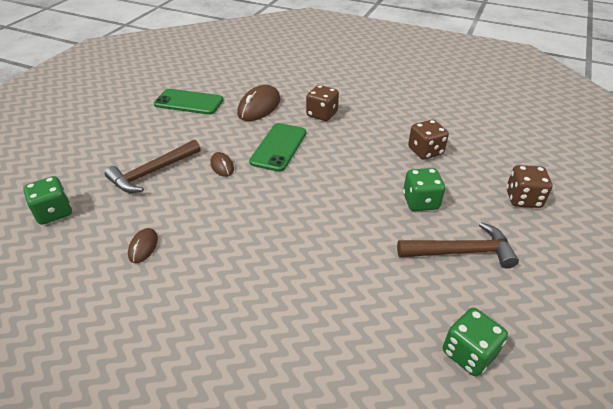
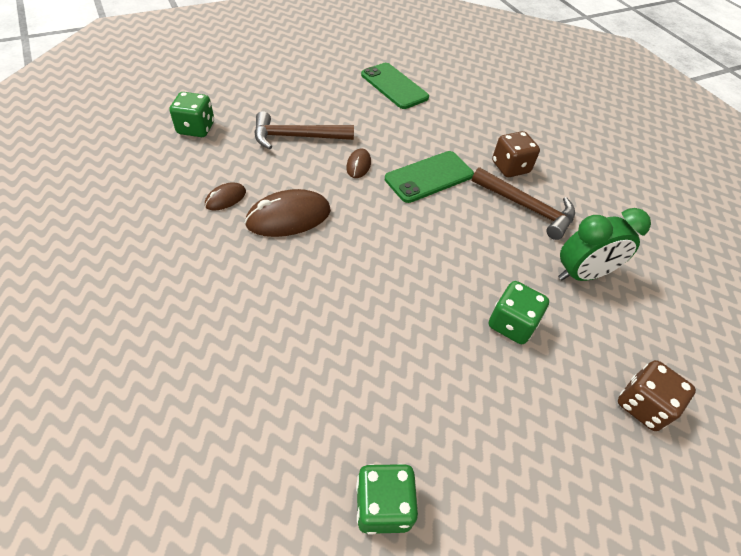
camera: 35 degrees right, 10 degrees up
(259, 107) = (454, 125): brown mouse -> brown mouse (288, 217)
(425, 151) = (582, 274): brown dice -> green clock
(461, 252) = (494, 405): brown hammer -> brown hammer (526, 207)

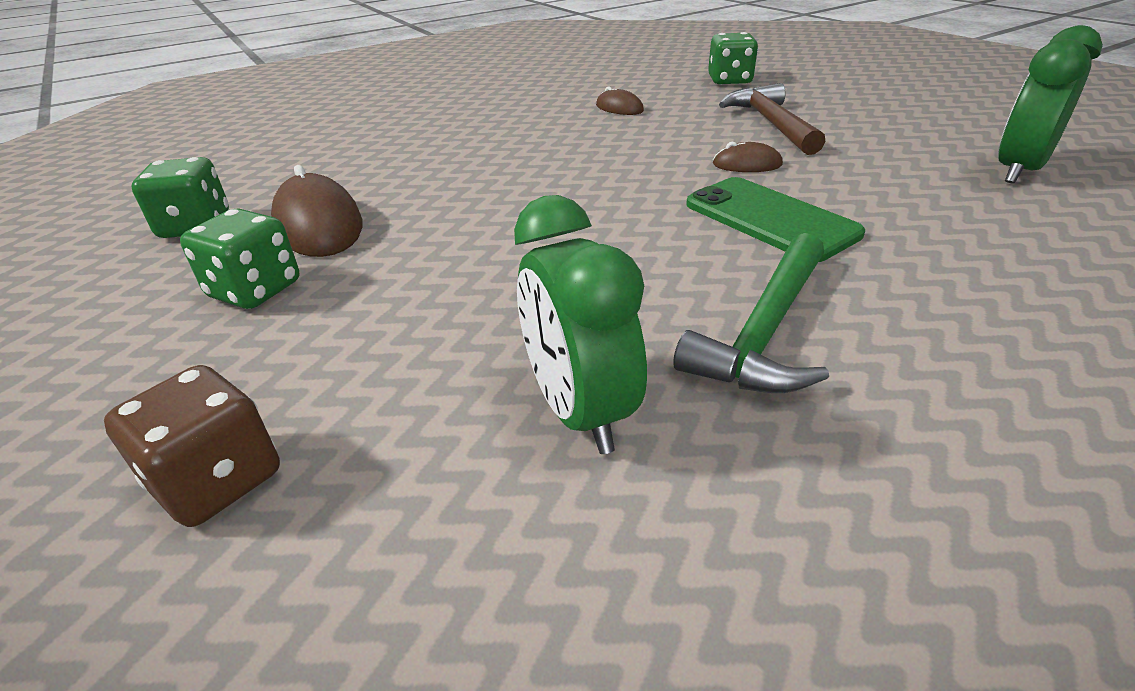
camera: 90 degrees right, 15 degrees down
(288, 217) = (605, 138): brown mouse -> brown mouse (318, 225)
(394, 86) = (1018, 171): green phone -> green clock
(510, 167) = (896, 309): brown dice -> none
(511, 324) = (435, 310): green dice -> green dice (255, 290)
(526, 207) = (764, 331): brown hammer -> green hammer

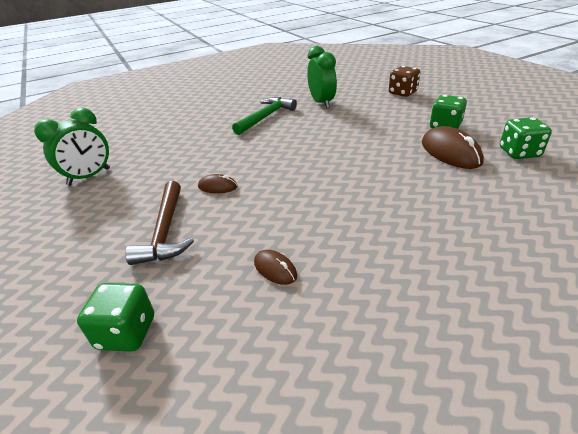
camera: 175 degrees left, 0 degrees up
(770, 219) = (234, 152): green phone -> none

